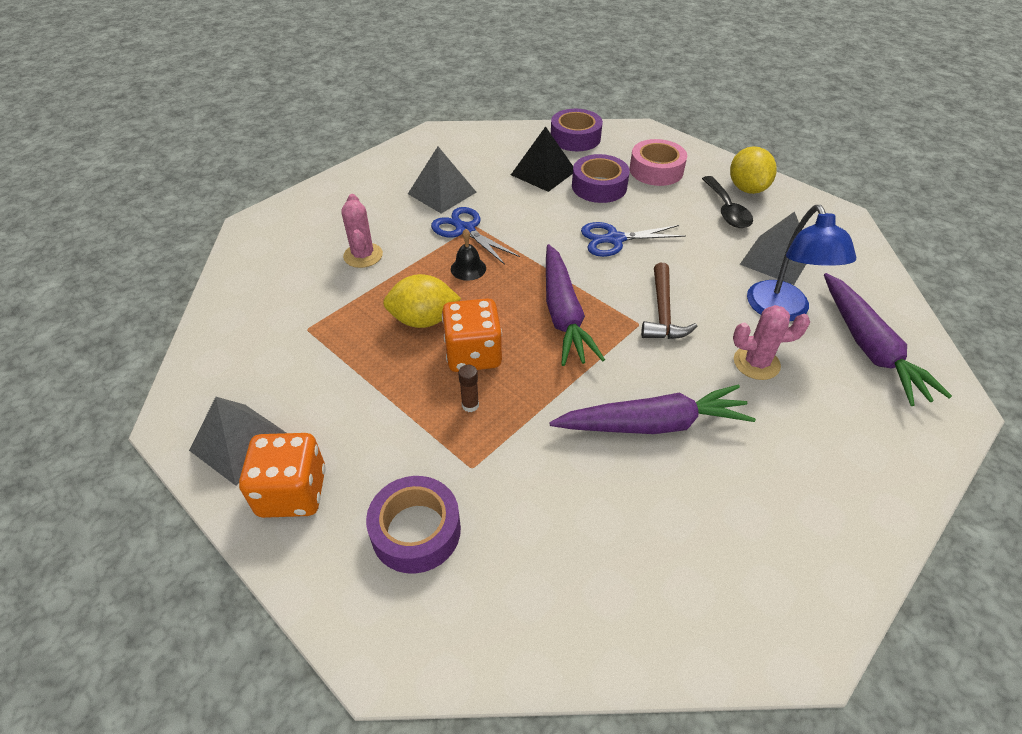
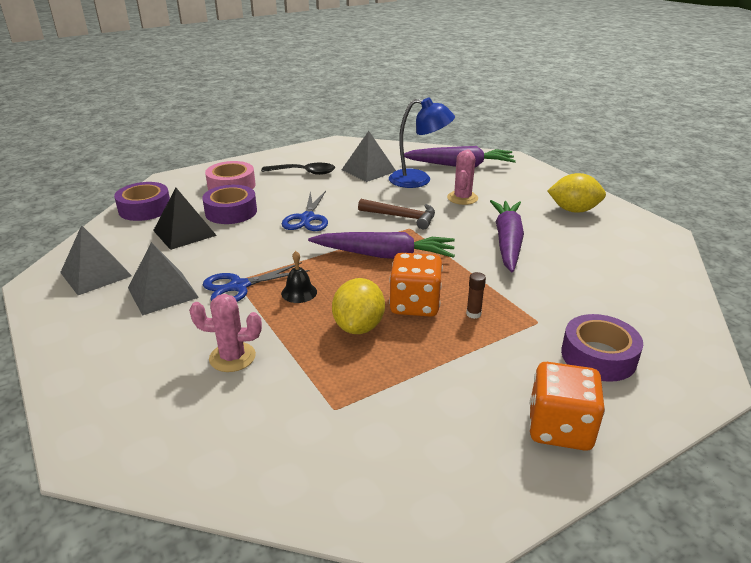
camera: 75 degrees left, 15 degrees down
(241, 443) = (493, 468): grey pyramid -> grey pyramid (96, 274)
(747, 188) = (285, 161): yellow lemon -> yellow lemon (573, 210)

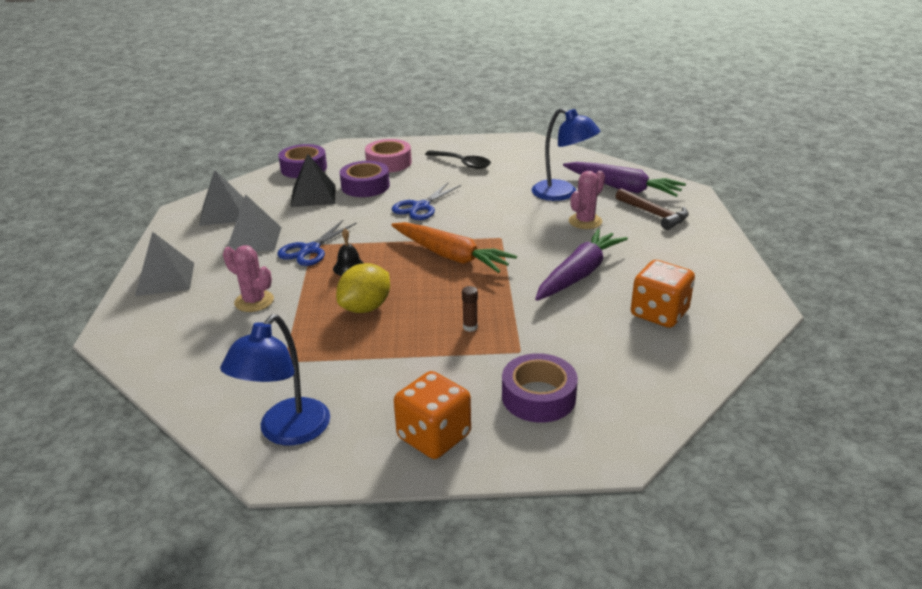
camera: 30 degrees right, 0 degrees up
(239, 286) = (310, 250): blue scissors -> blue scissors turned 60 degrees counterclockwise
(368, 170) = (524, 174): grey pyramid -> grey pyramid (165, 279)
(385, 255) = (451, 256): purple carrot -> orange carrot
(402, 217) = (505, 226): brown hammer -> brown hammer (654, 214)
(415, 305) = (429, 304): orange dice -> orange dice (659, 313)
(420, 485) = (286, 432): none -> blue lamp
(573, 210) = (689, 261): yellow lemon -> none

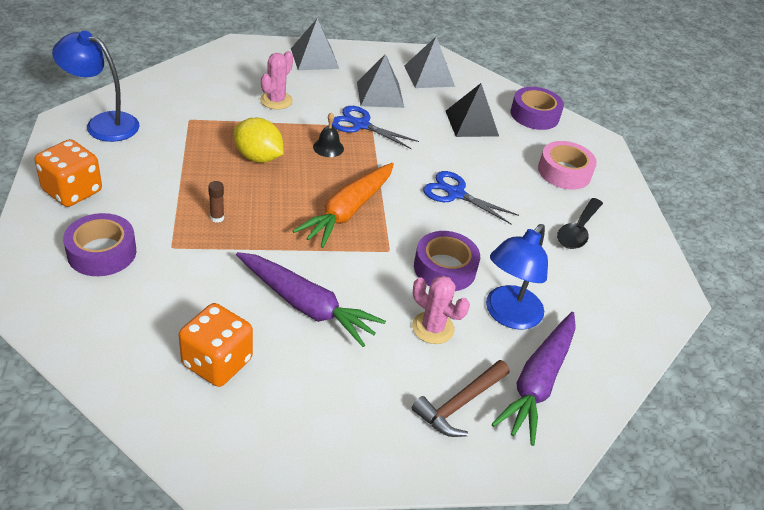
camera: 80 degrees right, 10 degrees up
(365, 186) = (499, 156): purple tape -> purple tape (444, 268)

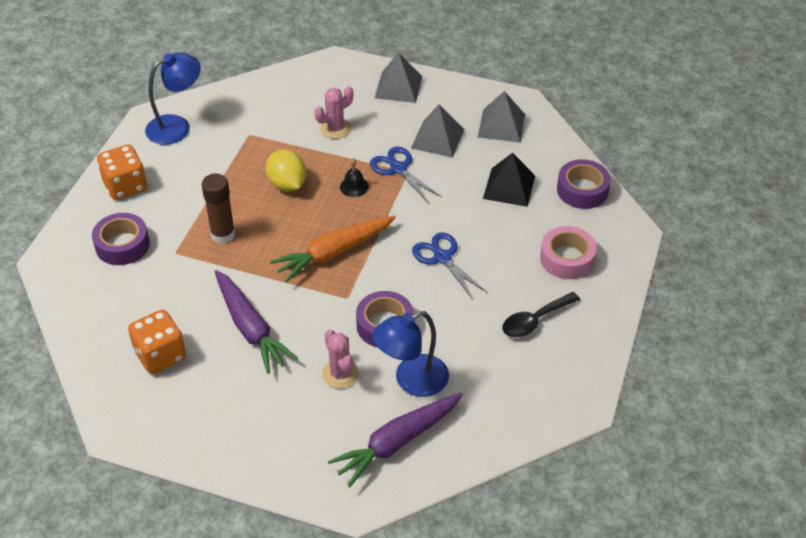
camera: 30 degrees right, 5 degrees up
(103, 124) = (177, 126): blue lamp -> blue lamp turned 105 degrees clockwise
(217, 218) = (223, 234): brown glue stick -> brown glue stick, size x2.03
(460, 404) = (321, 440): brown hammer -> none

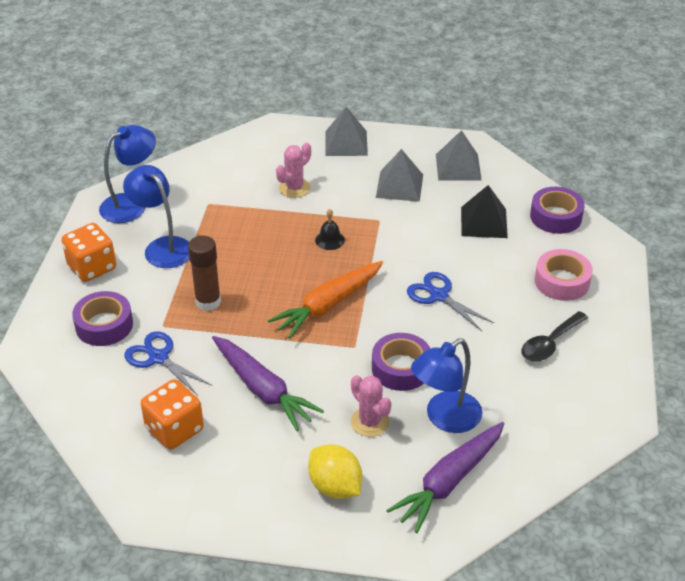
camera: 10 degrees left, 5 degrees down
(195, 173) = (162, 247): none -> blue lamp
(287, 184) = (261, 246): yellow lemon -> yellow lemon (335, 486)
(398, 169) = (369, 218): blue scissors -> blue scissors (158, 358)

